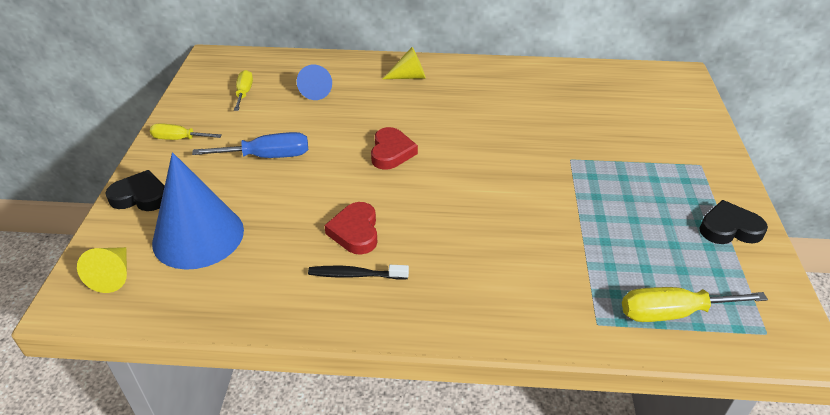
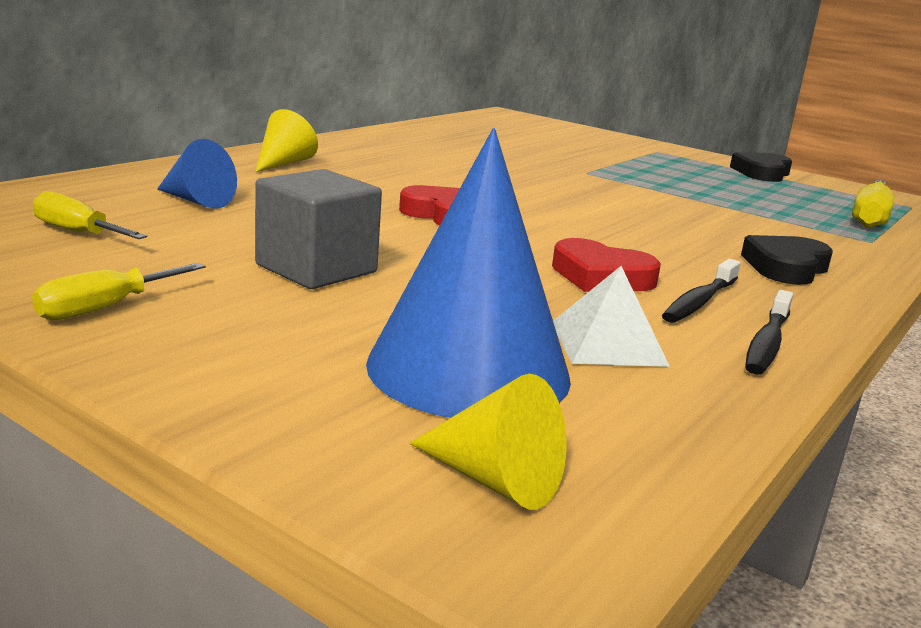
camera: 60 degrees left, 20 degrees down
(140, 196) = (243, 387): black heart -> black heart (786, 267)
(262, 262) = (607, 343): none -> white pyramid
(267, 156) = (316, 268): blue screwdriver -> grey cube
(316, 313) = (767, 343): none -> black toothbrush

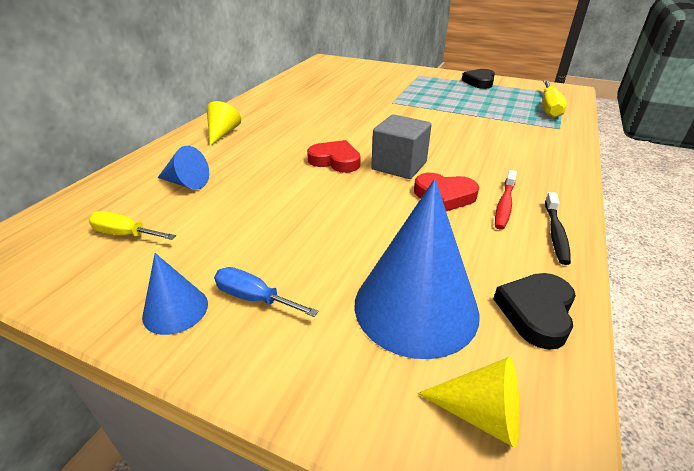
camera: 10 degrees left, 15 degrees up
(105, 308) = (175, 309): yellow screwdriver -> blue cone
(225, 318) = (254, 298): none -> blue screwdriver
(316, 268) = (286, 232): grey cube -> grey cube (399, 165)
(607, 343) = (477, 258): white pyramid -> none
(699, 301) = (504, 205): black toothbrush -> red toothbrush
(786, 267) = (531, 162): black heart -> black heart (536, 312)

